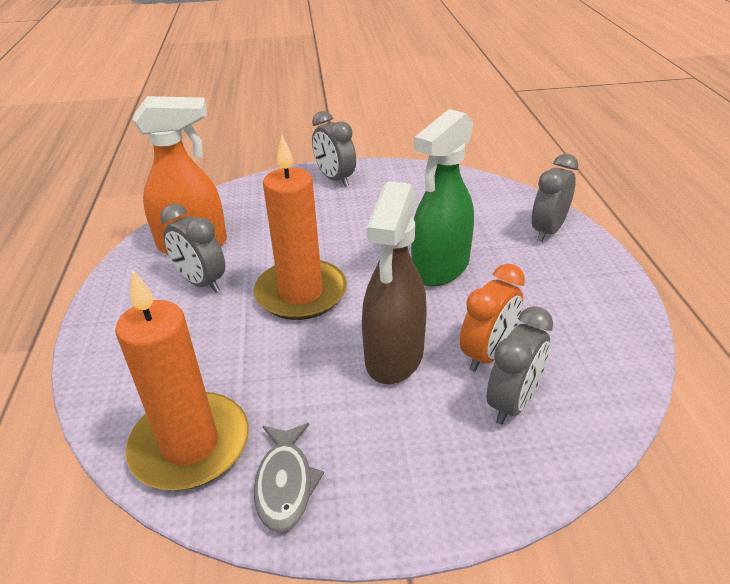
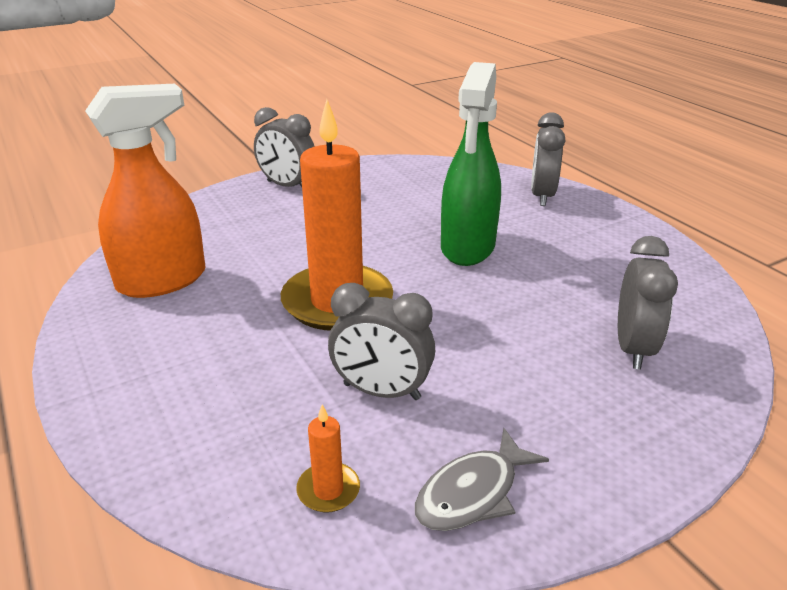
camera: 25 degrees left, 5 degrees down
(190, 445) = (328, 490): orange candle -> orange candle, size x0.41
(201, 282) = (205, 317): grey clock -> grey clock (381, 391)
(285, 484) = (472, 493): grey fish -> grey fish turned 75 degrees clockwise
(394, 357) = (487, 337): brown spray bottle -> none
(488, 354) = (575, 312): orange clock -> none

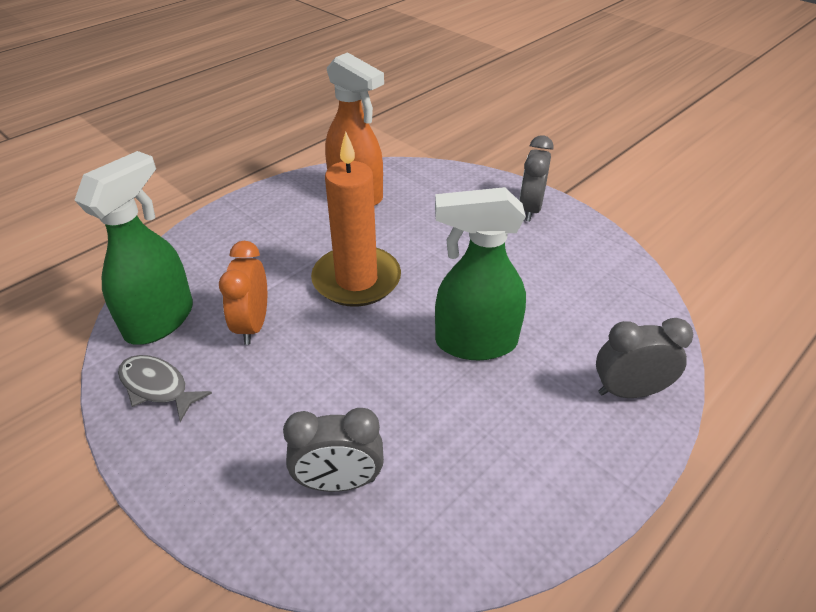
camera: 75 degrees right, 10 degrees up
(328, 490) = (160, 320): orange candle -> green spray bottle
(381, 391) = (253, 325): grey clock -> orange clock

